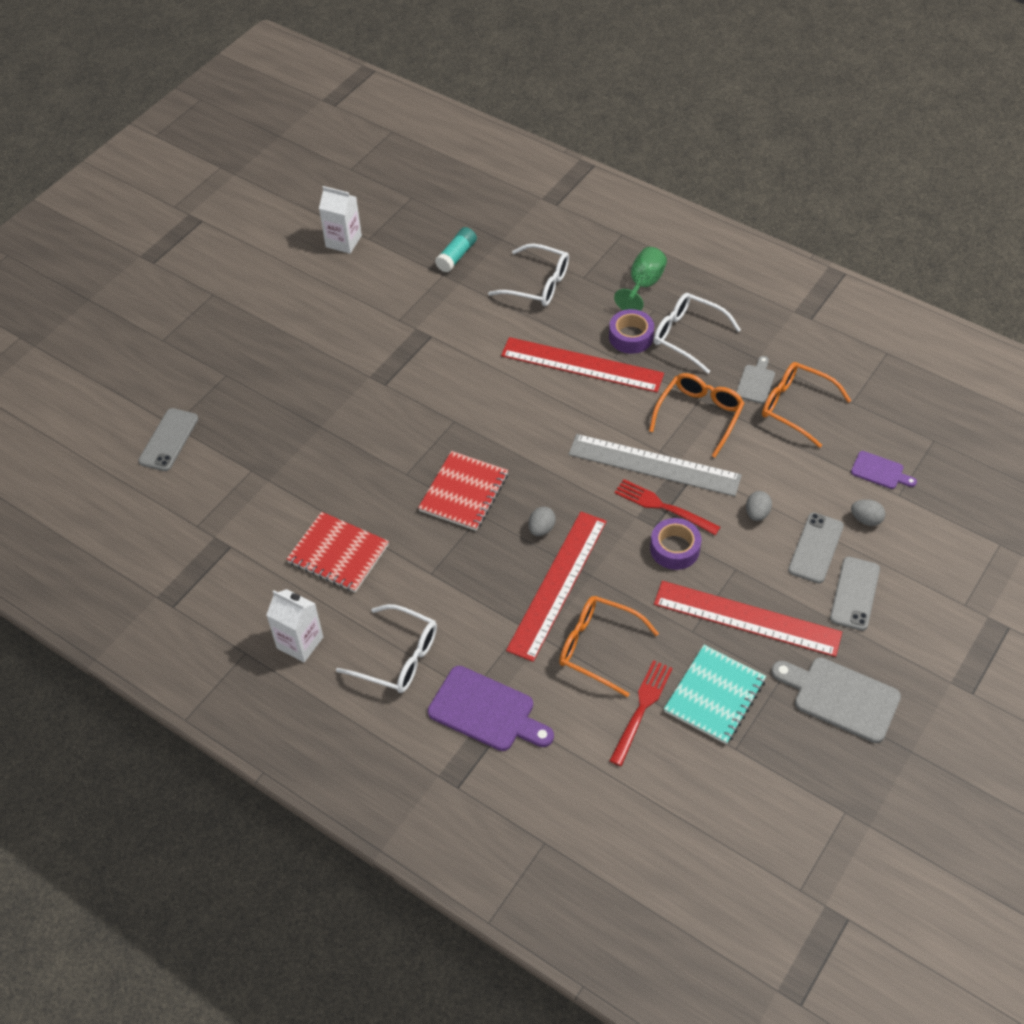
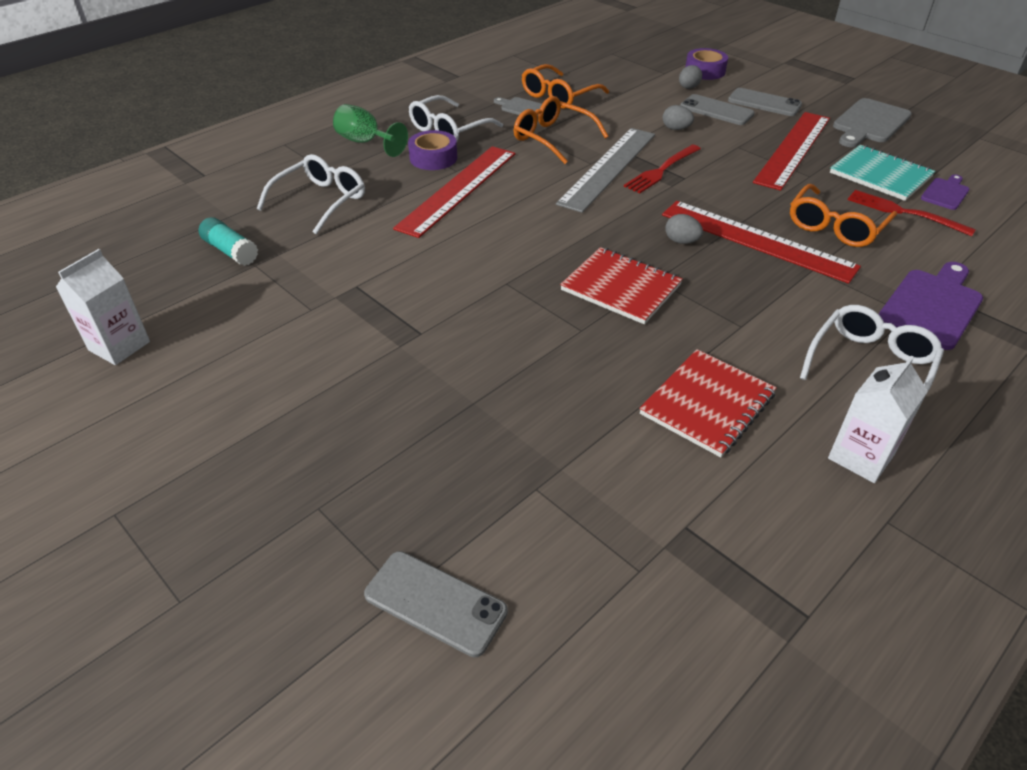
camera: 80 degrees left, 10 degrees down
(674, 549) = (713, 171): purple tape -> purple tape (705, 71)
(880, 471) = (639, 75): purple cutting board -> purple cutting board (945, 193)

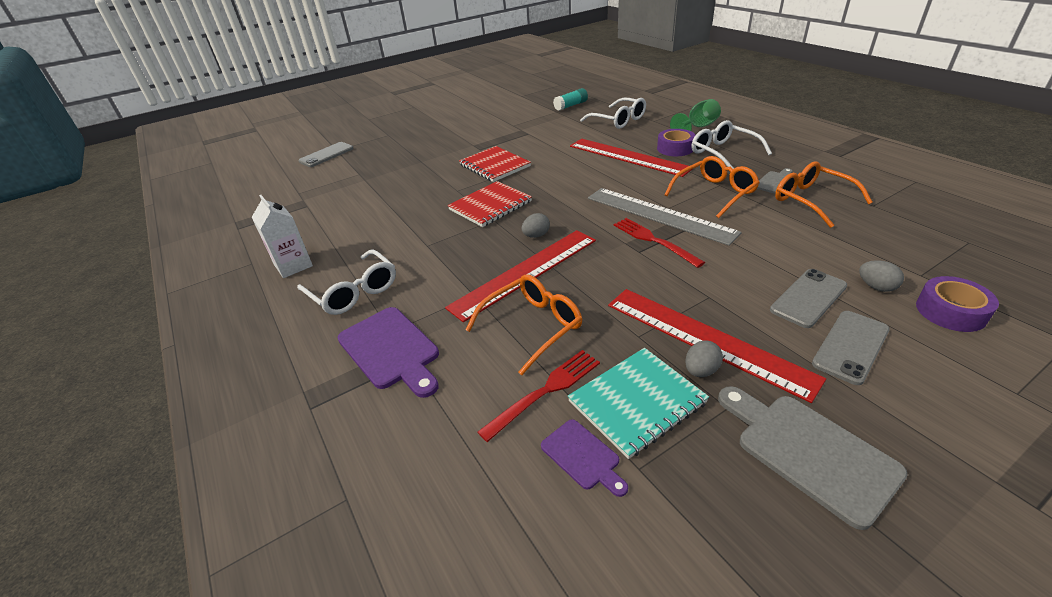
camera: 105 degrees right, 5 degrees down
(119, 346) = (505, 95): white carton -> none
(676, 129) = (748, 261): grey egg -> grey egg (701, 370)
(707, 404) = (371, 222): red notebook -> red notebook (494, 166)
(835, 226) = (532, 326): orange glasses -> orange glasses turned 90 degrees clockwise

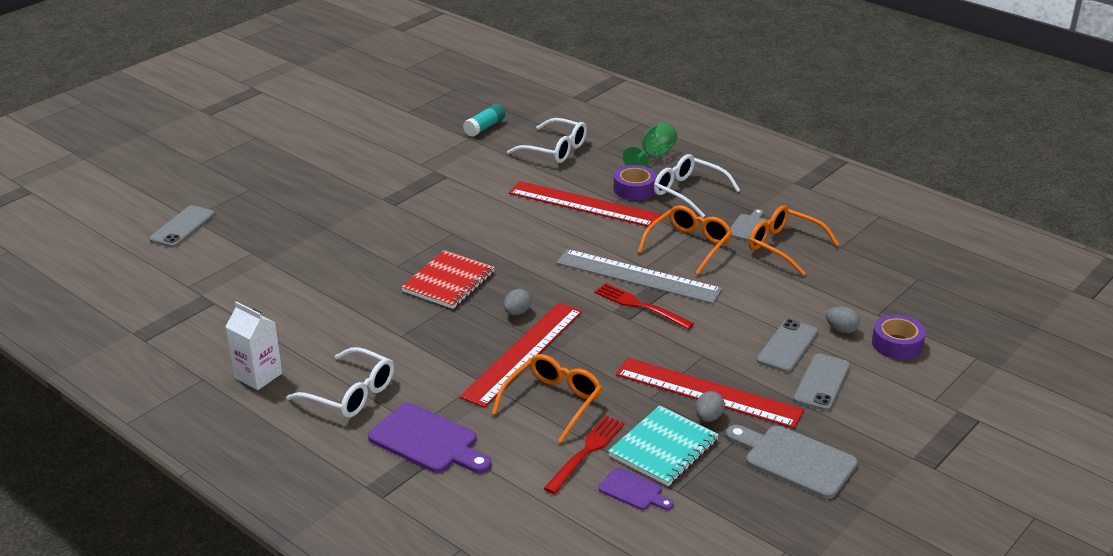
camera: 20 degrees left, 5 degrees down
(494, 166) = (426, 228): red notebook -> none

